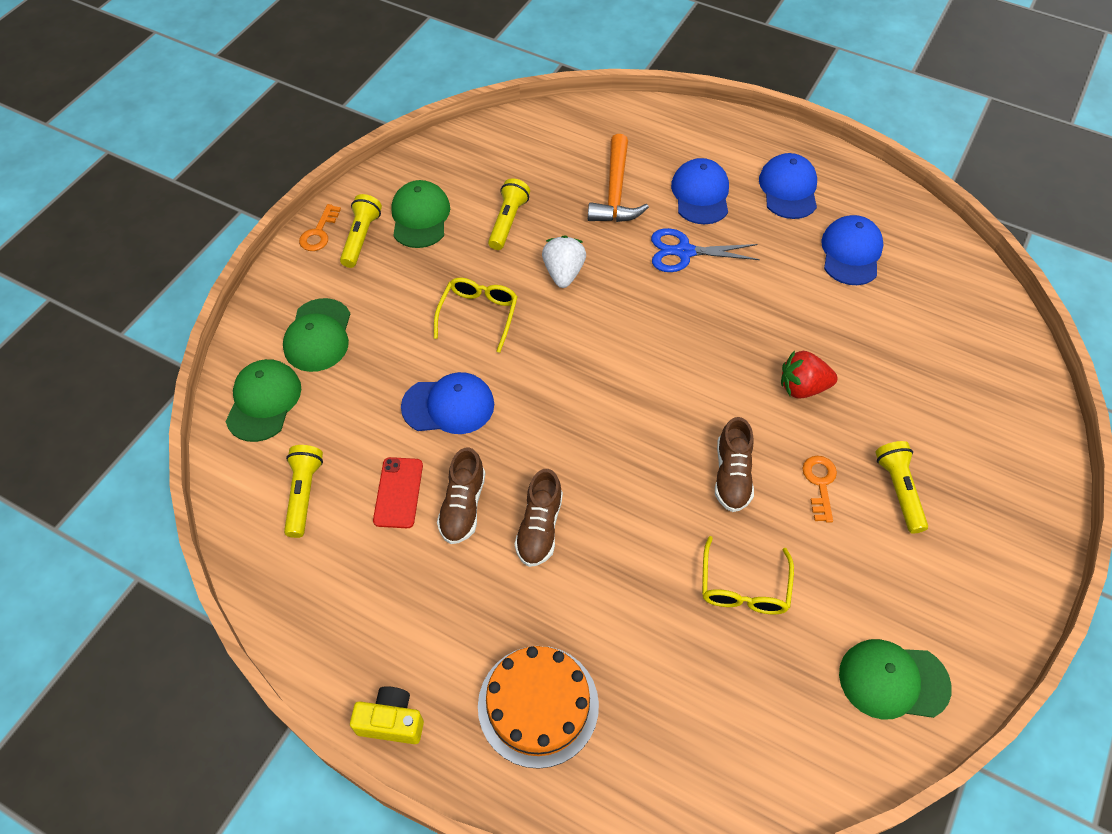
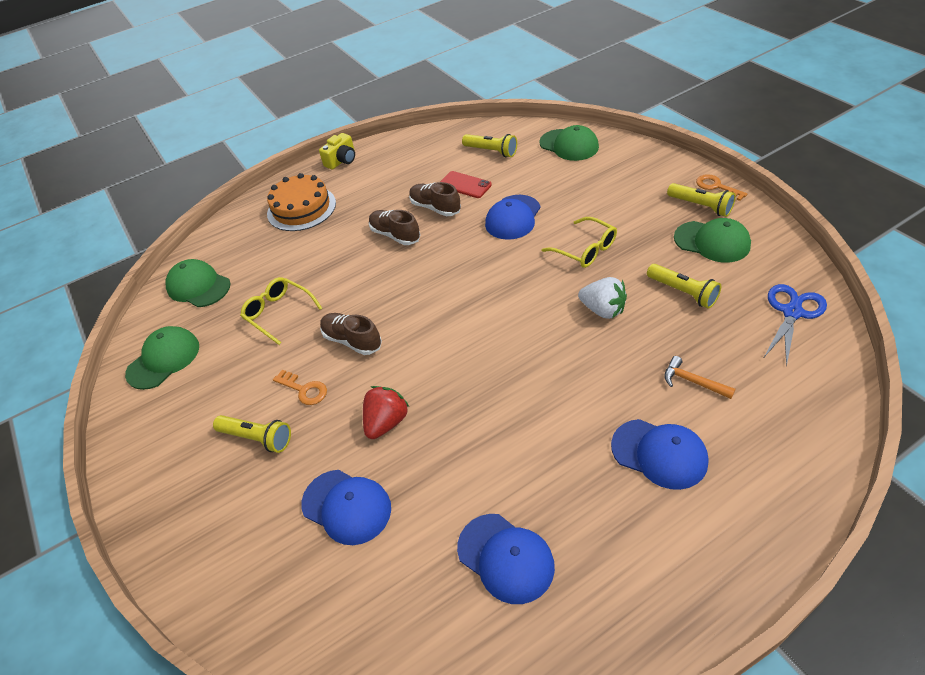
camera: 125 degrees right, 10 degrees down
(318, 335) = (611, 172): green cap -> green cap (198, 286)
(615, 191) = (693, 382): orange hammer -> orange hammer, size x0.55
(684, 252) = (584, 404): blue scissors -> blue scissors (792, 312)
(788, 189) = (632, 548): blue cap -> blue cap (347, 506)

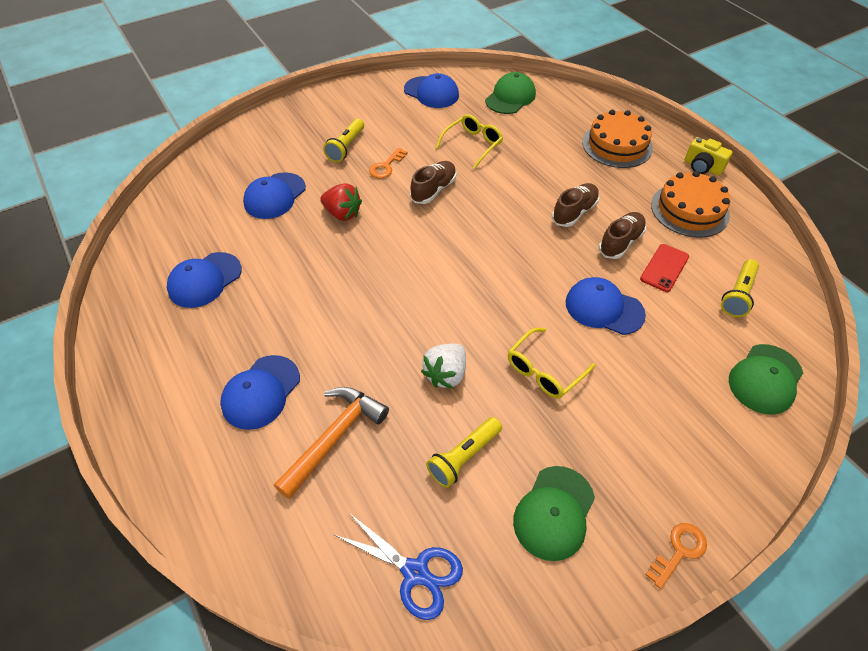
camera: 85 degrees right, 5 degrees up
(164, 359) = (431, 92): green cap -> blue cap
(396, 169) = (689, 210): none -> orange cake
(693, 382) = (334, 437): orange hammer -> orange hammer, size x1.81
(700, 206) = (631, 517): yellow flashlight -> none

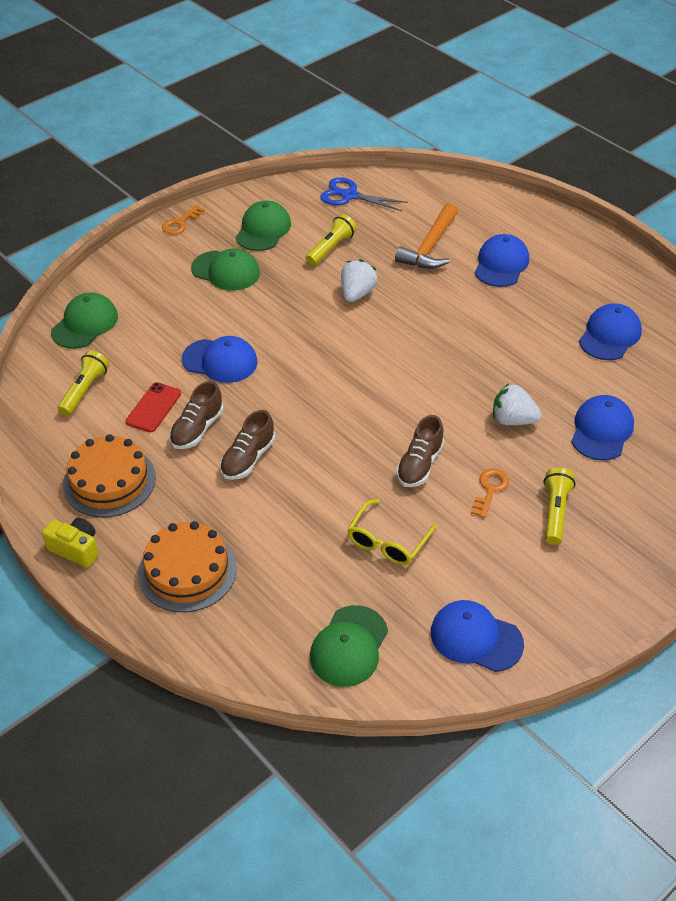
camera: 170 degrees right, 5 degrees down
(342, 214) = (513, 420): red strawberry -> white strawberry
(544, 371) = (274, 306): yellow glasses -> none
(604, 438) = (226, 271): none -> green cap

